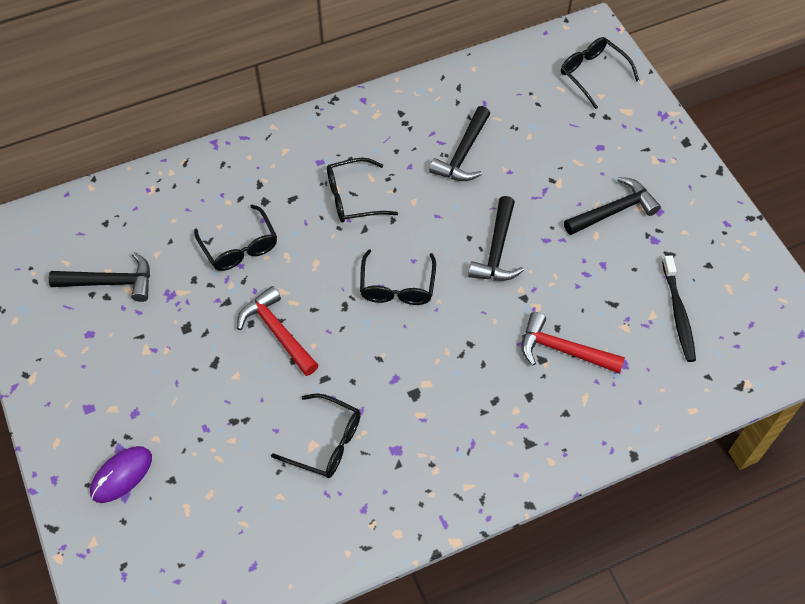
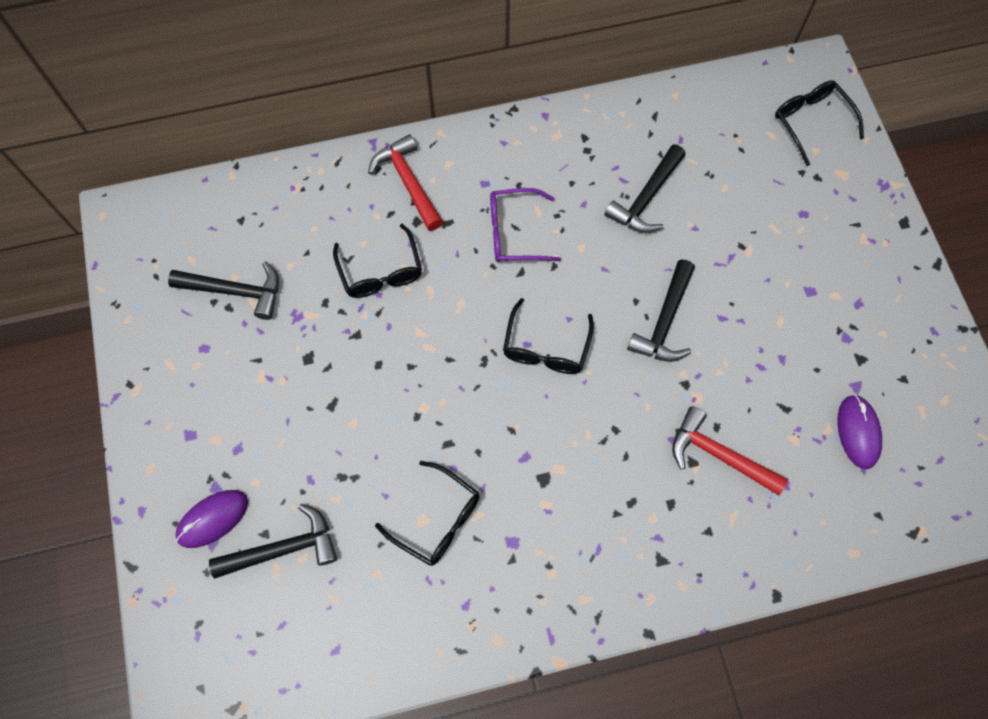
camera: 10 degrees right, 10 degrees up
(277, 332) = (405, 379): red hammer -> red hammer (408, 182)
(353, 198) = (514, 232): black glasses -> purple glasses
(614, 211) = (806, 295): black hammer -> black hammer (284, 548)
(678, 313) = (858, 432): black toothbrush -> purple mouse

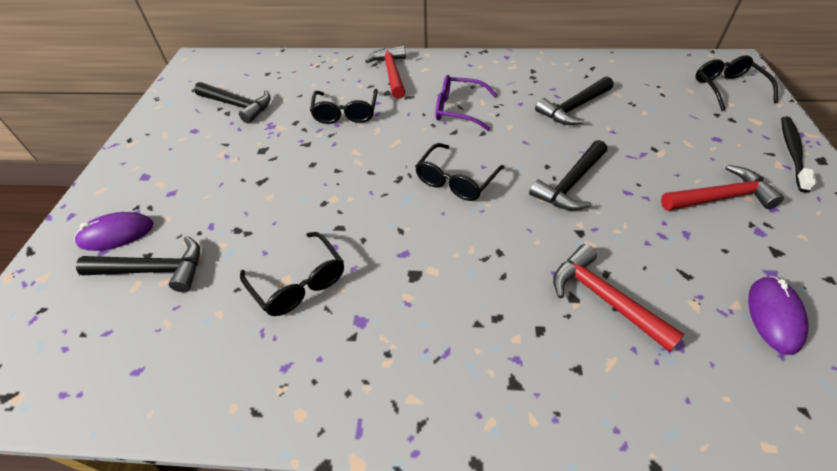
camera: 20 degrees right, 20 degrees down
(810, 302) = (720, 197): none -> red hammer
(877, 218) = (792, 152): none -> black toothbrush

